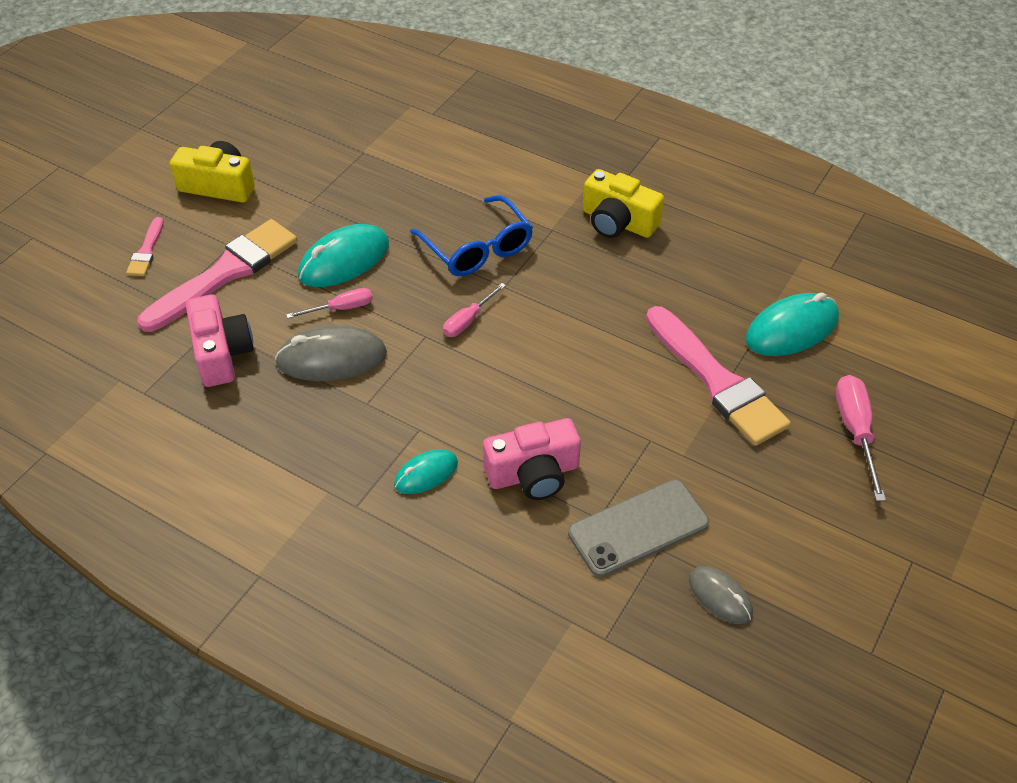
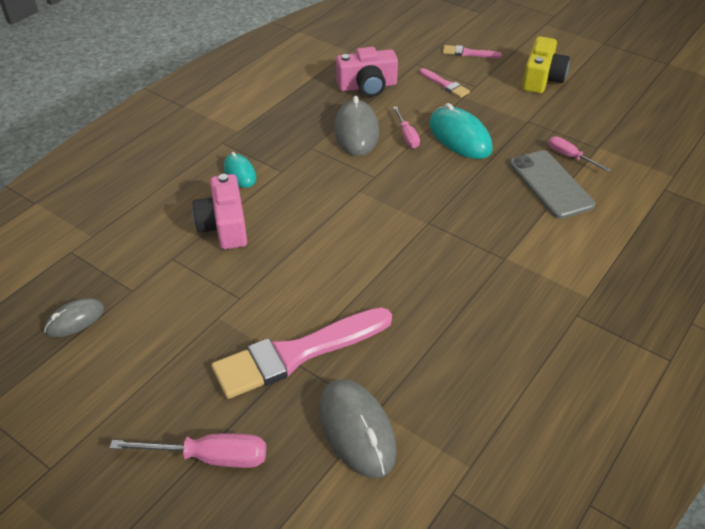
camera: 95 degrees right, 5 degrees down
(224, 274) = (445, 84): pink brush -> pink brush, size x0.46
(468, 320) = (389, 199): pink screwdriver -> pink screwdriver (570, 157)
(477, 248) = (476, 209): blue glasses -> none
(618, 222) = (518, 307): yellow camera -> none
(638, 528) = (155, 279): grey phone -> grey phone (550, 184)
(791, 329) = (357, 430): turquoise mouse -> grey mouse

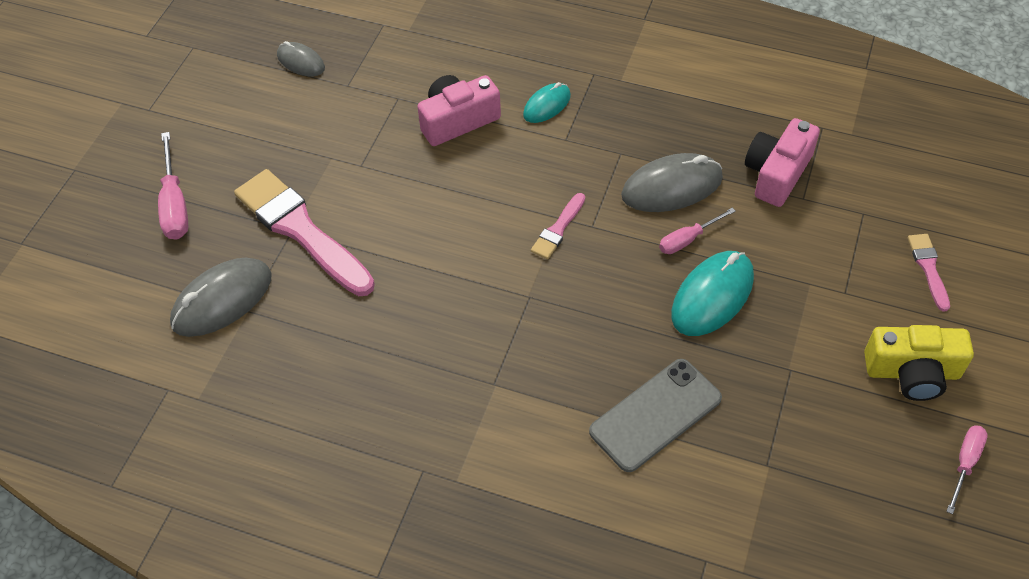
camera: 75 degrees right, 10 degrees up
(367, 86) = (777, 173): pink camera -> pink camera turned 60 degrees clockwise
(445, 84) = (828, 256): pink brush -> pink brush (558, 229)
(570, 157) = (728, 432): pink screwdriver -> pink screwdriver (965, 463)

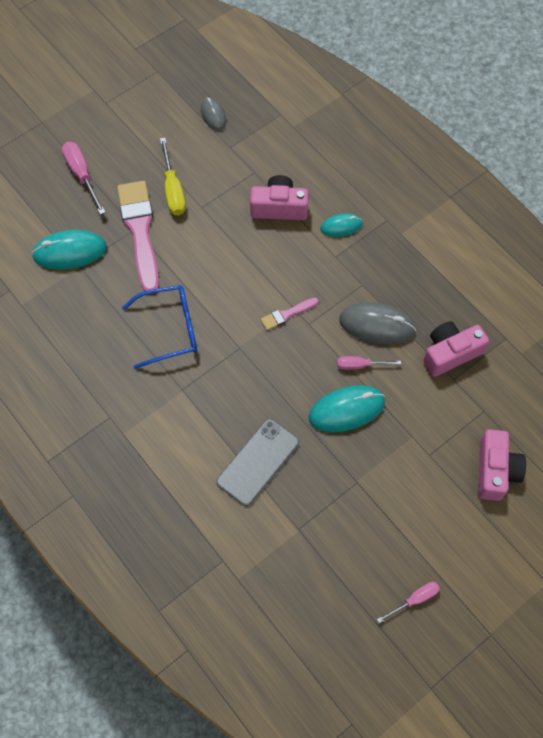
camera: 30 degrees right, 10 degrees up
(175, 204) = (82, 175): pink screwdriver -> pink screwdriver turned 135 degrees clockwise
(222, 300) = (70, 252): grey mouse -> turquoise mouse
(309, 164) = (173, 190): none -> yellow screwdriver
(425, 322) = (170, 329): none -> blue glasses
(655, 415) = (258, 462): grey phone -> grey phone turned 45 degrees counterclockwise
(912, 372) = (429, 528): yellow camera -> none
(928, 268) = (495, 471): pink brush -> pink camera

